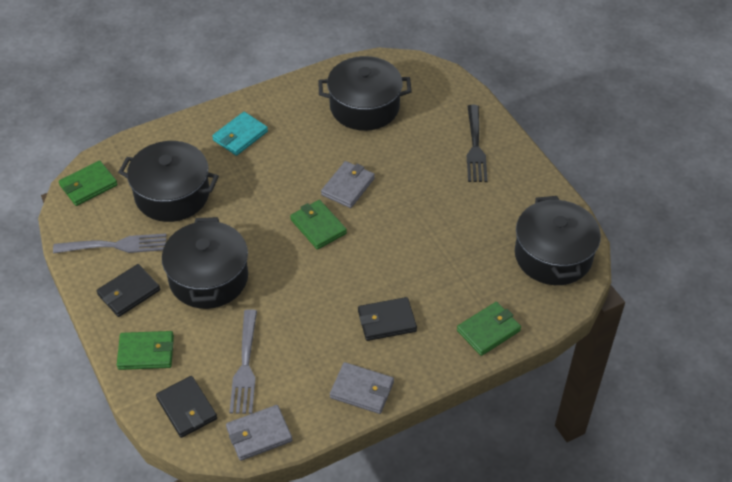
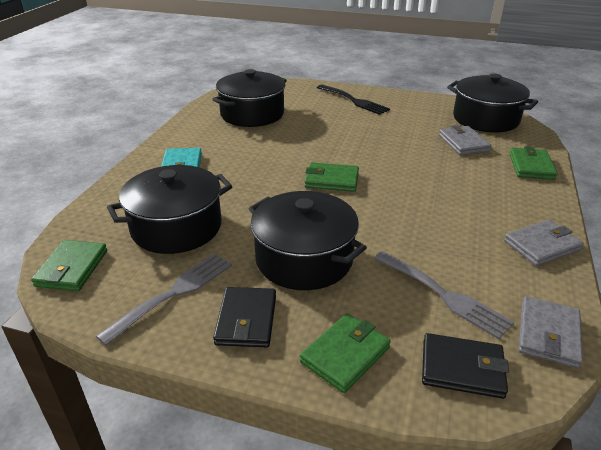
camera: 45 degrees left, 15 degrees down
(348, 187) = (312, 151): grey wallet -> grey wallet (463, 143)
(387, 321) = (473, 199): black wallet -> none

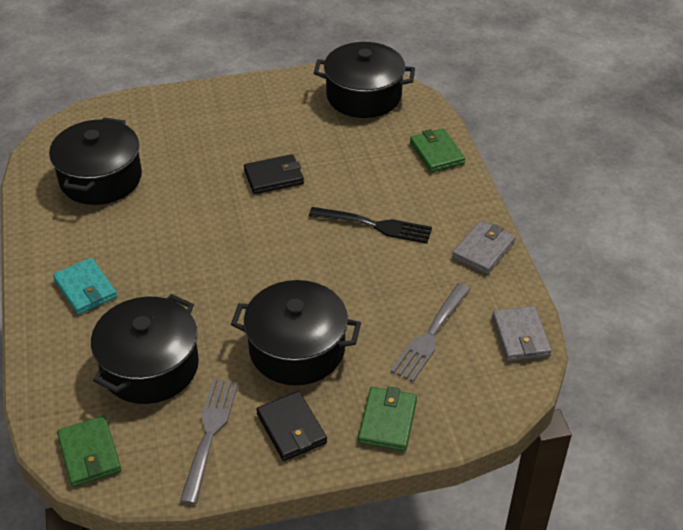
camera: 30 degrees left, 10 degrees up
(331, 180) = (260, 245): green wallet -> none
(353, 100) = (205, 113): black fork -> black fork (375, 225)
(443, 295) = (430, 335): grey fork -> grey fork turned 105 degrees clockwise
(462, 368) = (475, 393): black wallet -> black wallet (274, 177)
(463, 143) = (359, 142): grey wallet -> none

